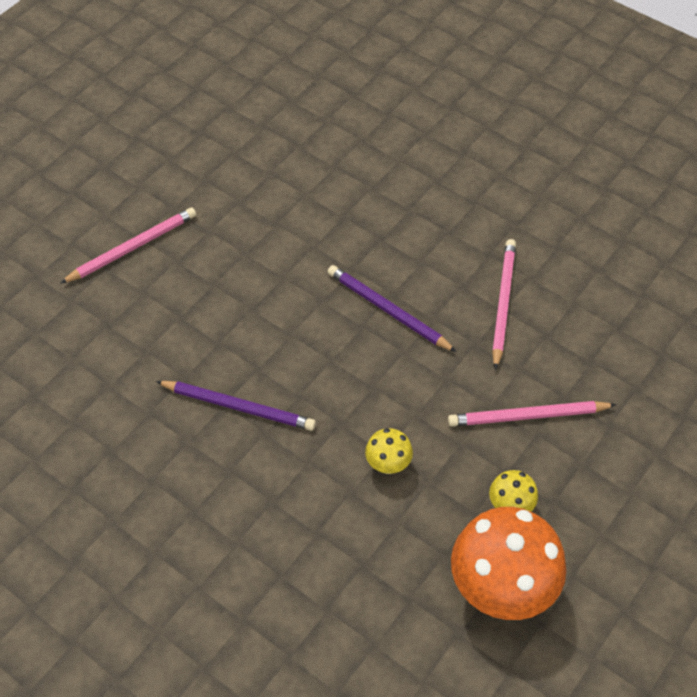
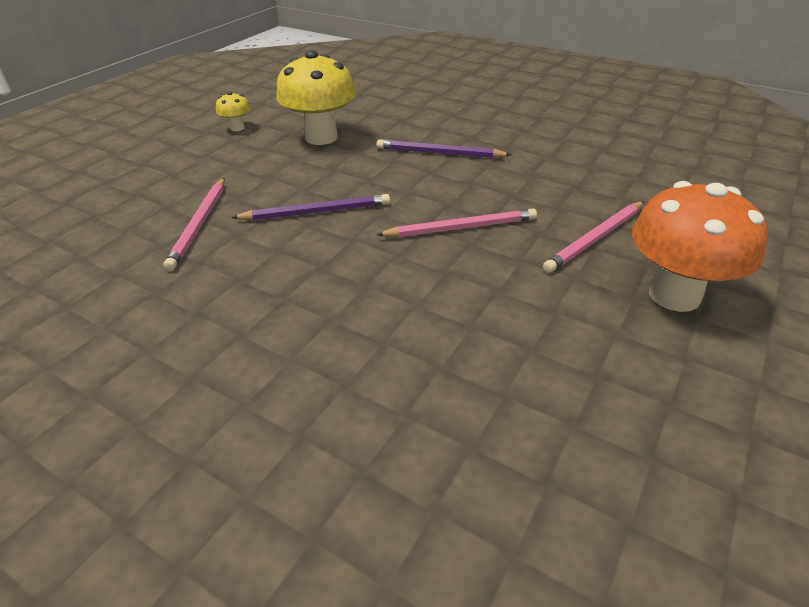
camera: 175 degrees right, 15 degrees down
(388, 310) = (316, 212): purple pencil -> purple pencil turned 45 degrees counterclockwise
(388, 465) = (321, 137): yellow mushroom -> yellow mushroom, size x2.20
(501, 589) = (254, 103): orange mushroom -> orange mushroom (674, 295)
(528, 416) = (206, 163): pink pencil -> pink pencil (461, 228)

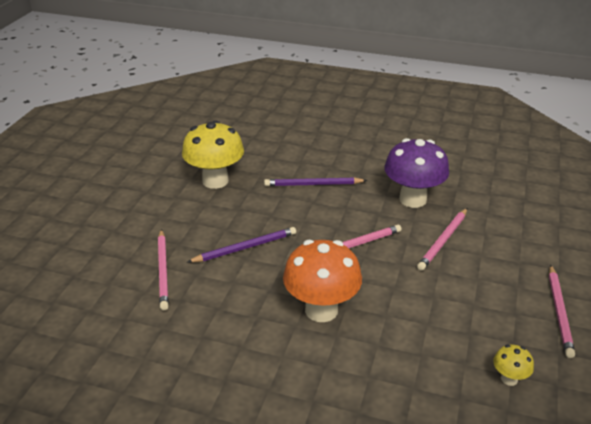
camera: 15 degrees left, 5 degrees down
(237, 128) = (141, 180): yellow mushroom -> yellow mushroom (509, 379)
(567, 184) = (412, 199): none -> purple mushroom
(674, 295) = (500, 273): orange mushroom -> orange mushroom (321, 310)
(765, 369) = (559, 312): none -> pink pencil

